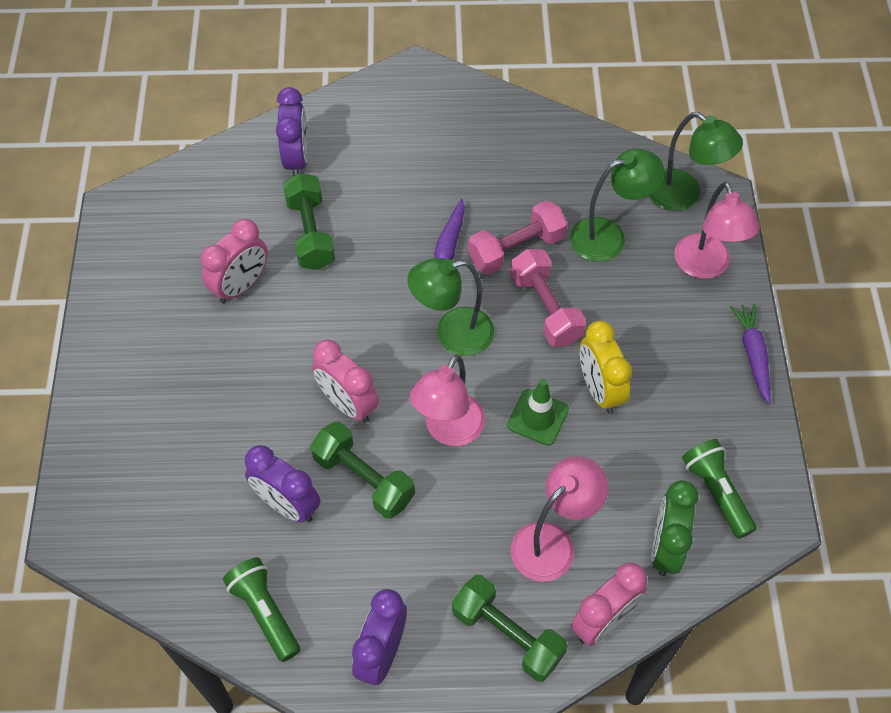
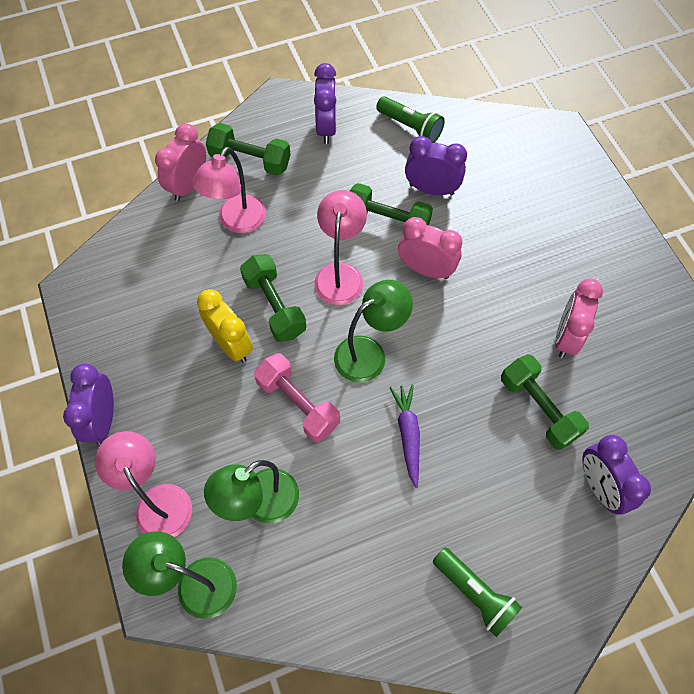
camera: 160 degrees right, 5 degrees up
(516, 249) = (344, 457): pink dumbbell -> none
(538, 417) = (274, 306): green traffic cone -> green dumbbell
(665, 547) = (154, 243): green clock -> none
(716, 492) = (121, 292): green flashlight -> green flashlight (475, 593)
(753, 355) = (103, 420): purple carrot -> purple clock

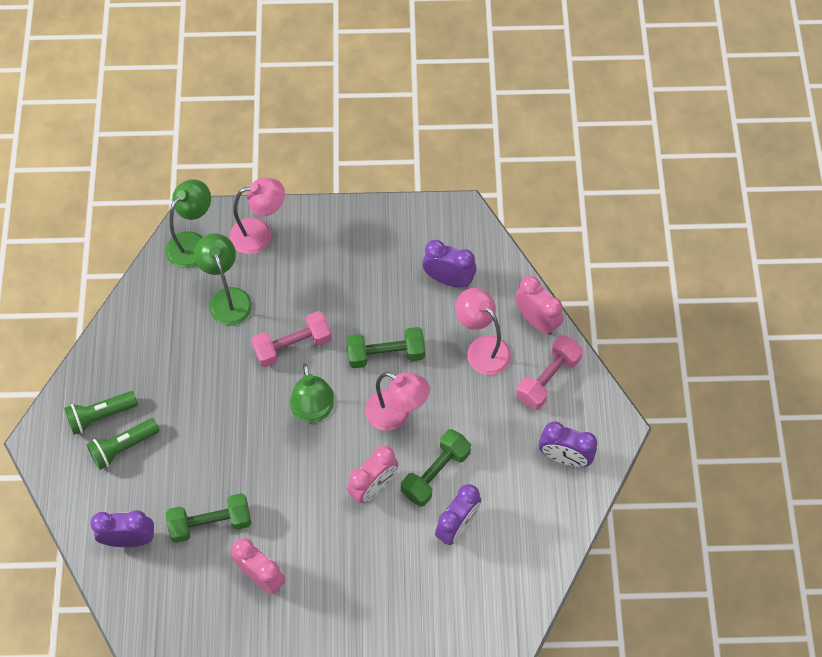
camera: 110 degrees right, 0 degrees up
(103, 420) = (337, 212): purple clock -> purple clock (448, 279)
(231, 344) = (364, 312): yellow clock -> none
(250, 160) = (548, 378): green dumbbell -> pink dumbbell
(408, 435) = (233, 415): purple carrot -> none
(410, 127) = (539, 536): green flashlight -> green flashlight (123, 447)

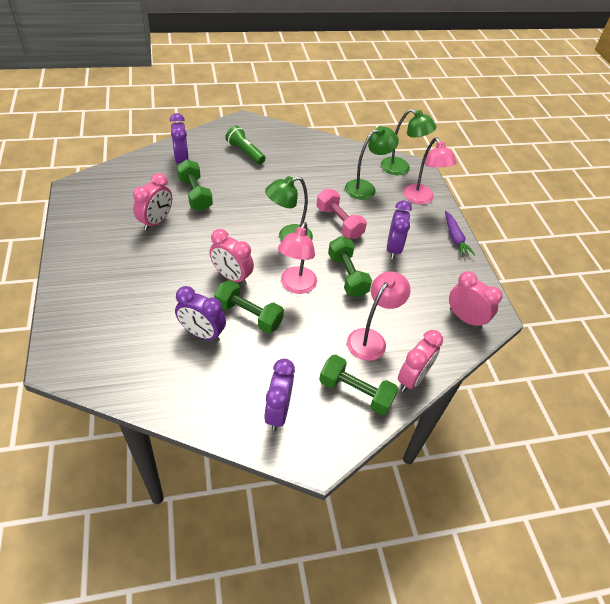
camera: 75 degrees right, 15 degrees down
(100, 416) = (265, 141): green flashlight -> none
(337, 216) = (455, 238): none -> purple carrot
(448, 279) = (428, 310): purple clock -> purple clock (393, 249)
(463, 245) = (465, 318): none -> pink clock
(548, 378) = (355, 392): pink dumbbell -> green dumbbell

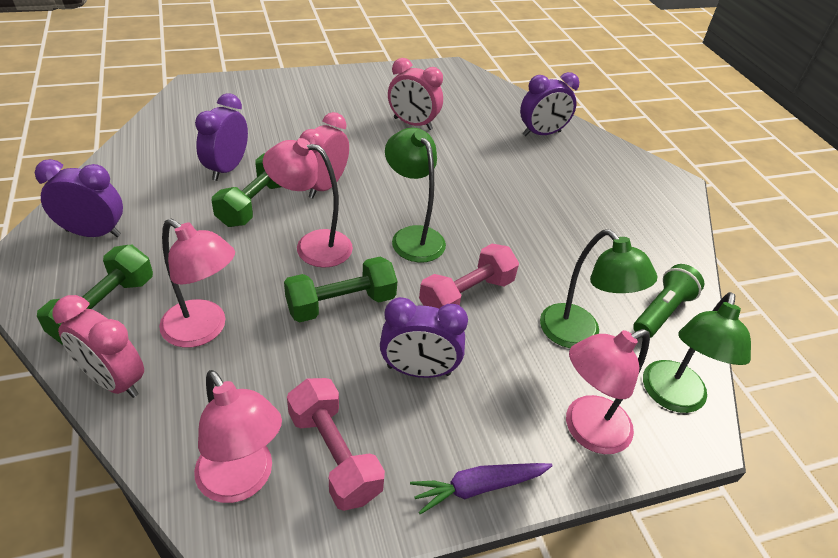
camera: 85 degrees right, 5 degrees down
(195, 194) = (476, 148): green dumbbell -> none
(245, 152) = (594, 187): green flashlight -> green flashlight (661, 312)
(446, 284) = (334, 455): none -> pink dumbbell
(465, 318) = (242, 481): pink clock -> pink lamp

